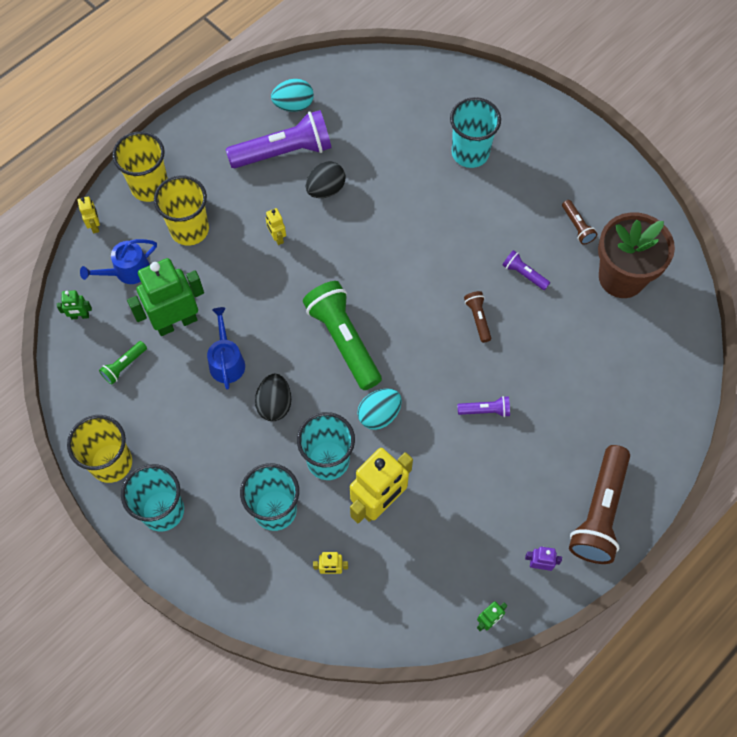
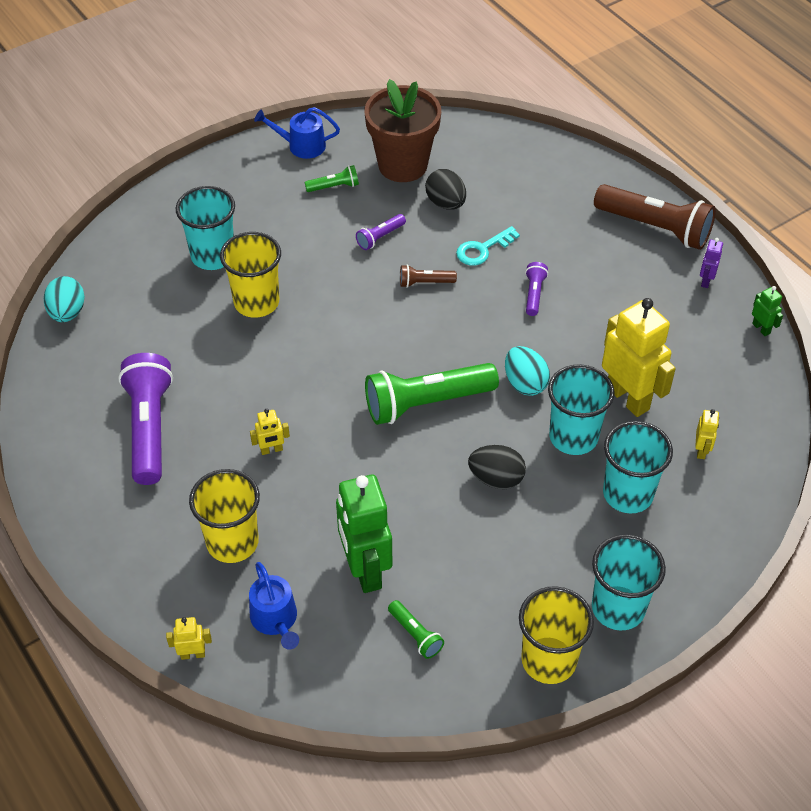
camera: 80 degrees left, 15 degrees down
(80, 316) = (330, 682): green robot -> none
(149, 186) = (151, 582): yellow cup -> yellow cup (256, 302)
(226, 361) = (431, 521): blue watering can -> blue watering can (302, 146)
(293, 105) = (82, 410): turquoise egg -> turquoise egg (67, 313)
(326, 189) = (218, 393): black egg -> black egg (445, 203)
(530, 360) = (483, 249): none -> turquoise key
(577, 226) = (334, 187): brown flashlight -> green flashlight

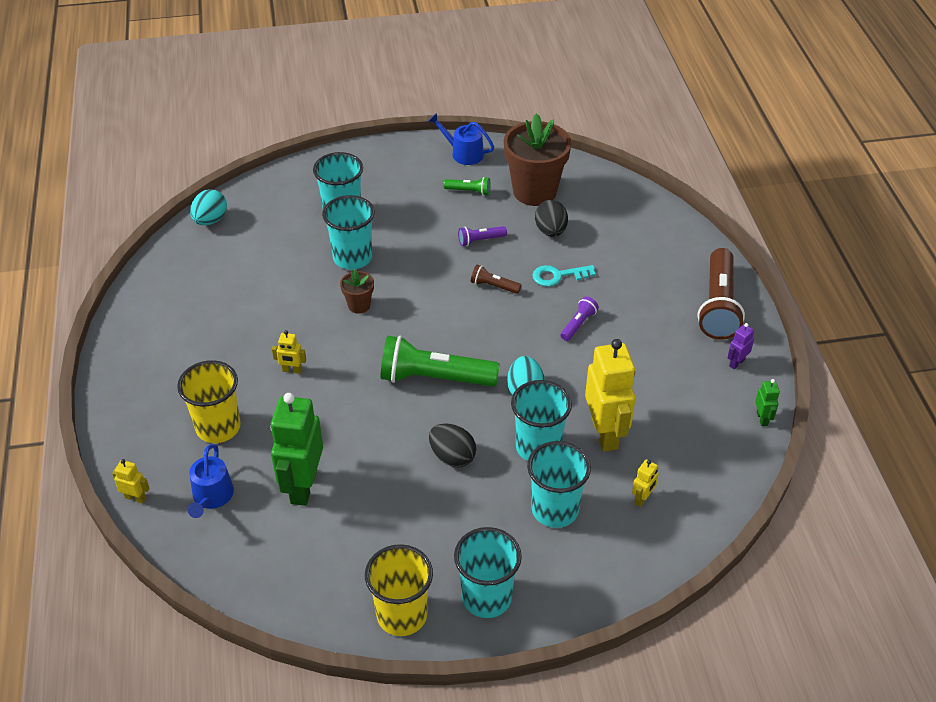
camera: 25 degrees right, 5 degrees down
(149, 428) = (213, 322): purple flashlight -> none
(256, 302) = (352, 258): yellow cup -> turquoise cup
(297, 353) = (359, 305): none -> brown flower pot
(415, 634) = (309, 551): green flashlight -> none
(655, 228) = (718, 305): brown flashlight -> brown flashlight turned 45 degrees clockwise

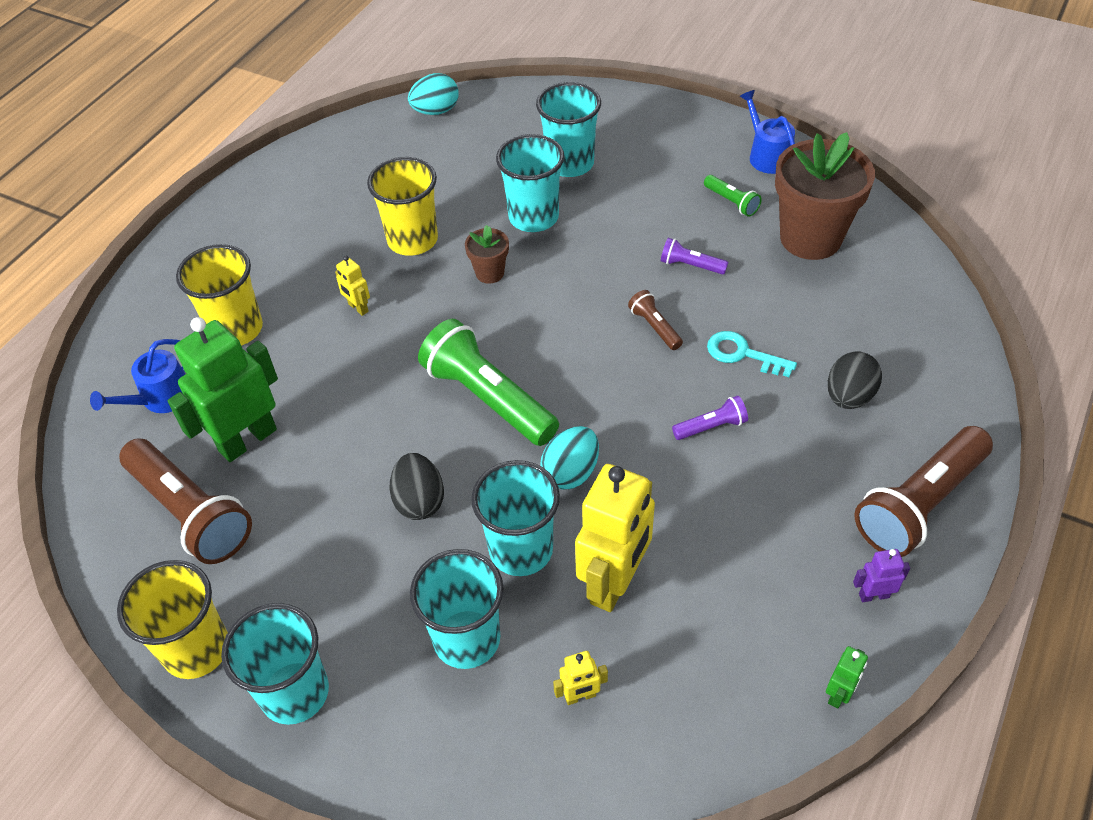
camera: 40 degrees right, 5 degrees up
(135, 498) = (102, 358): yellow robot -> none
(284, 310) = (412, 240): none -> yellow cup
(312, 548) = (190, 512): none -> brown flashlight
(550, 231) = (785, 295): black egg -> black egg (849, 396)

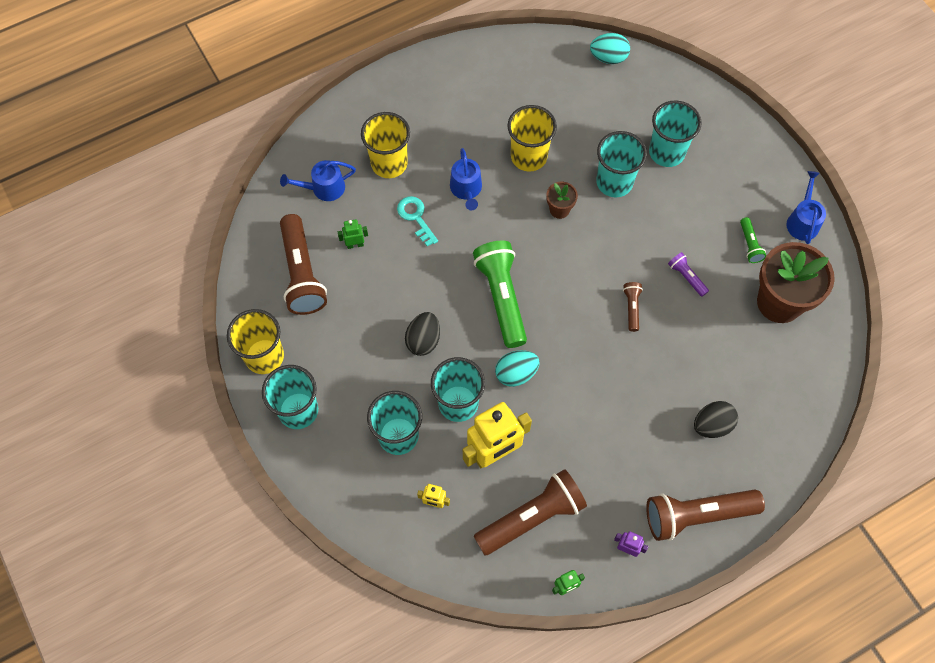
camera: 30 degrees right, 15 degrees up
(247, 440) = (355, 244): green robot -> green robot, size x0.44
(358, 308) = (466, 189): yellow robot -> blue watering can
(711, 427) = (615, 394): purple flashlight -> none
(725, 633) = (531, 517): none -> brown flashlight
(743, 354) = (671, 359): turquoise key -> turquoise key (416, 217)

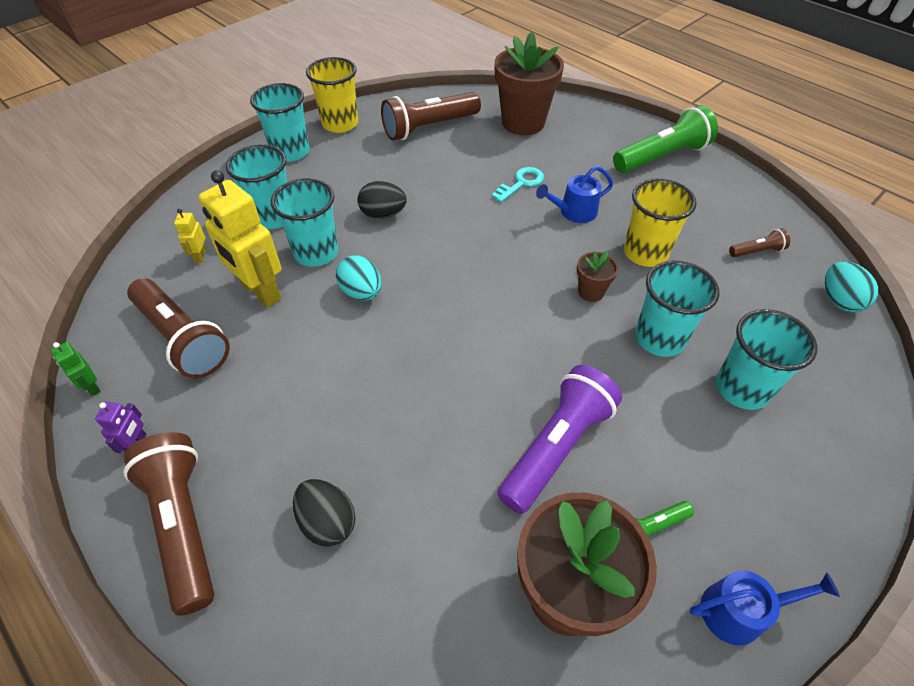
camera: 75 degrees right, 15 degrees down
(324, 188) = (523, 123): blue watering can -> brown flower pot
(355, 244) = (472, 151): green robot -> none
(389, 163) = (573, 155): yellow cup -> none
(501, 298) = (453, 263): green flashlight -> green flashlight (661, 157)
(632, 308) = (484, 389): brown flashlight -> brown flashlight (756, 251)
(686, 277) = (556, 447): purple flashlight -> purple flashlight, size x2.17

